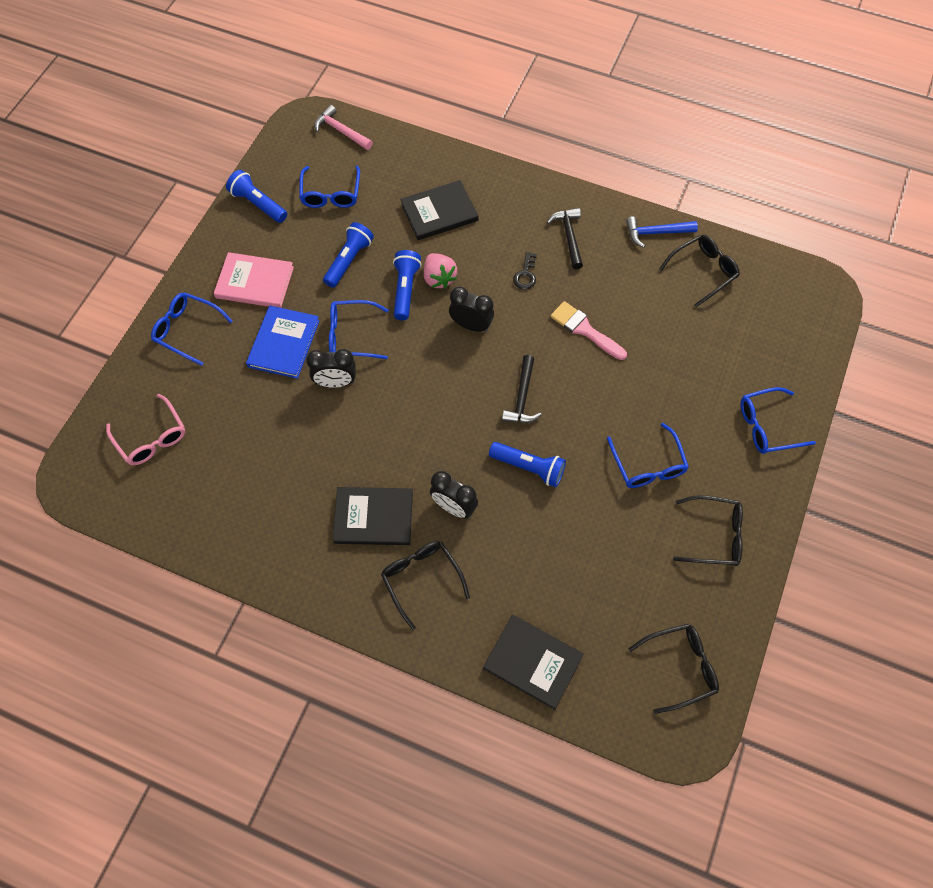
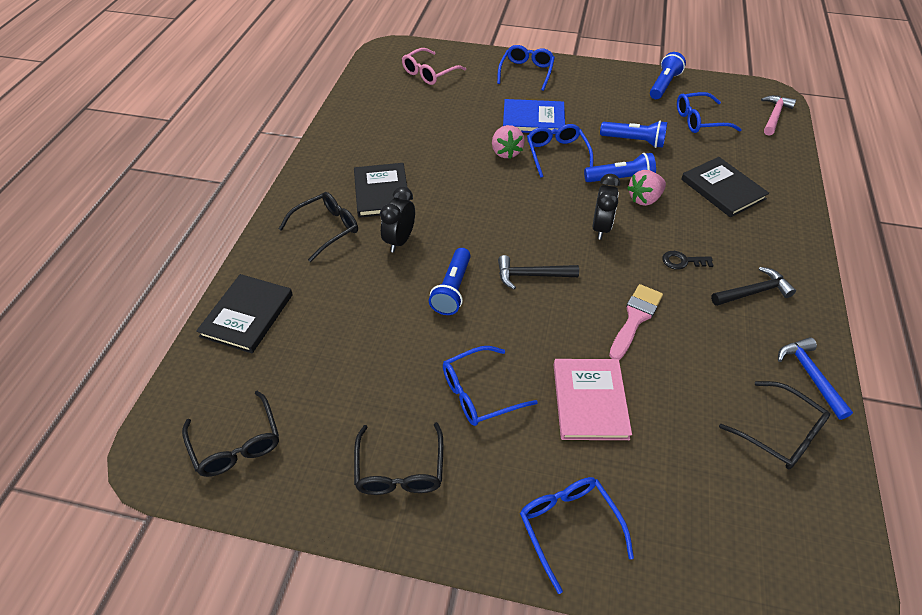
camera: 80 degrees right, 15 degrees down
(255, 282) = (585, 95): pink book -> pink book (590, 401)
(336, 382) = (506, 152): black clock -> pink strawberry

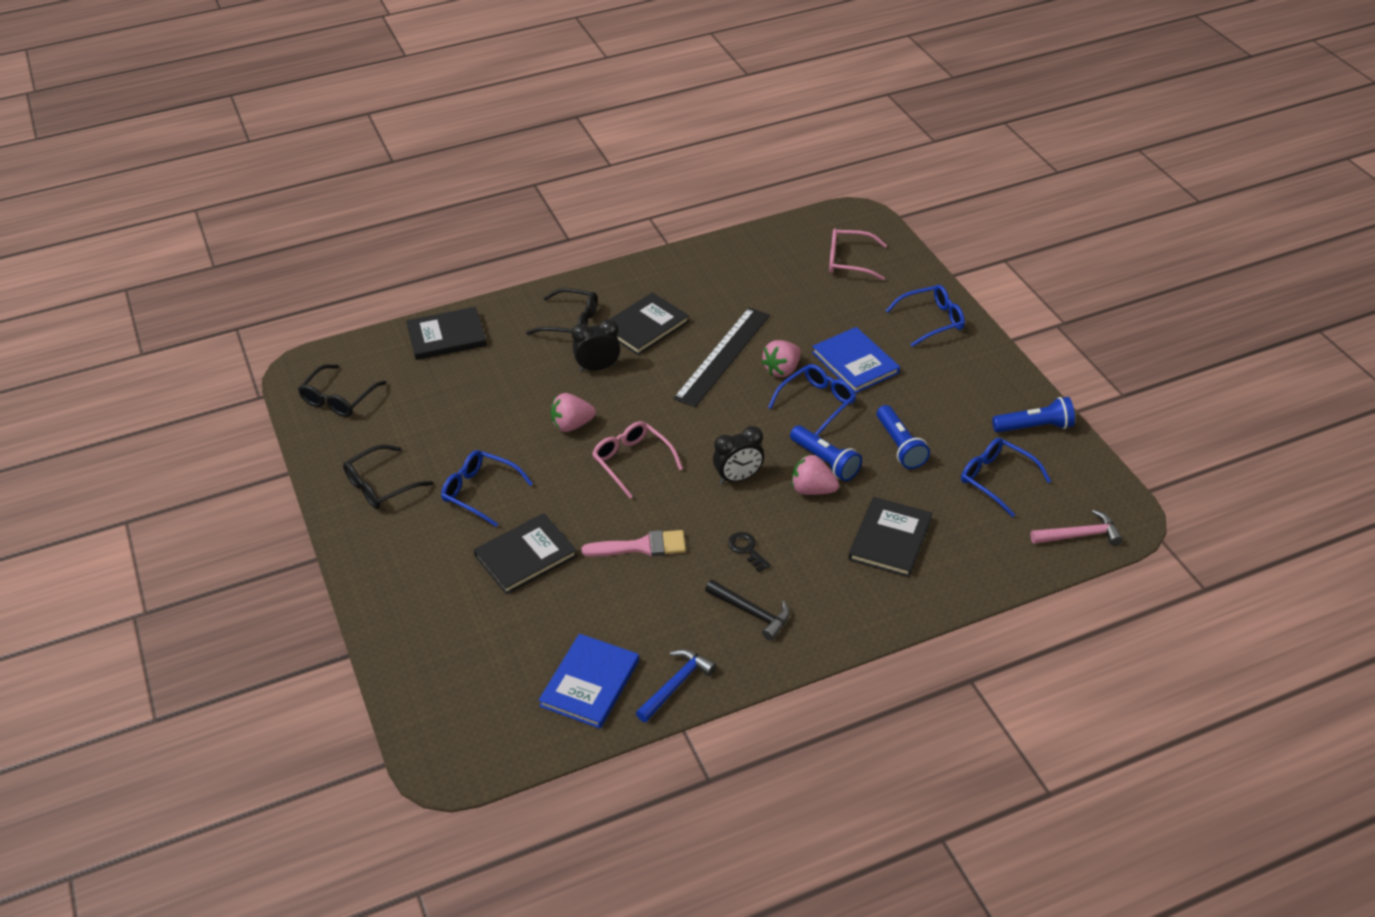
camera: 55 degrees right, 5 degrees down
(452, 289) = (572, 425): blue flashlight -> pink strawberry
(461, 171) = (723, 356): none -> black ruler
(531, 275) = (632, 462): black hammer -> pink glasses
(569, 527) = (402, 593): blue glasses -> none
(590, 401) = (525, 556): pink book -> black book
(779, 433) = (590, 683): black glasses -> blue book

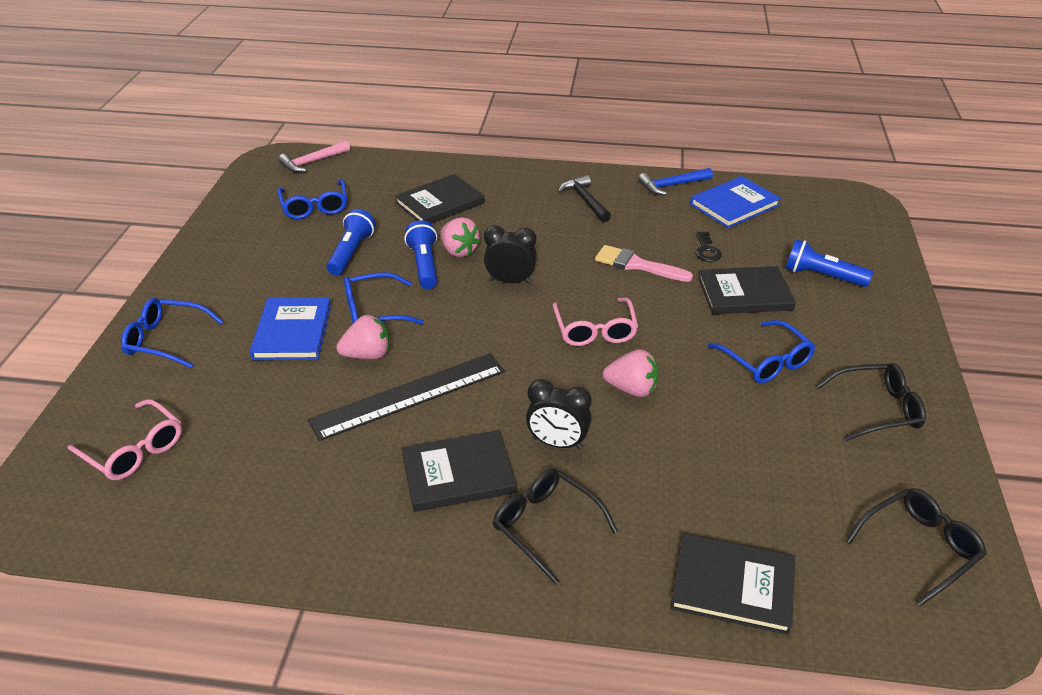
camera: 150 degrees left, 5 degrees down
(746, 549) = (553, 234): black key -> black key (706, 250)
(1034, 427) = (233, 225): blue flashlight -> blue flashlight (822, 276)
(1079, 535) = (312, 162): pink hammer -> pink hammer turned 60 degrees counterclockwise

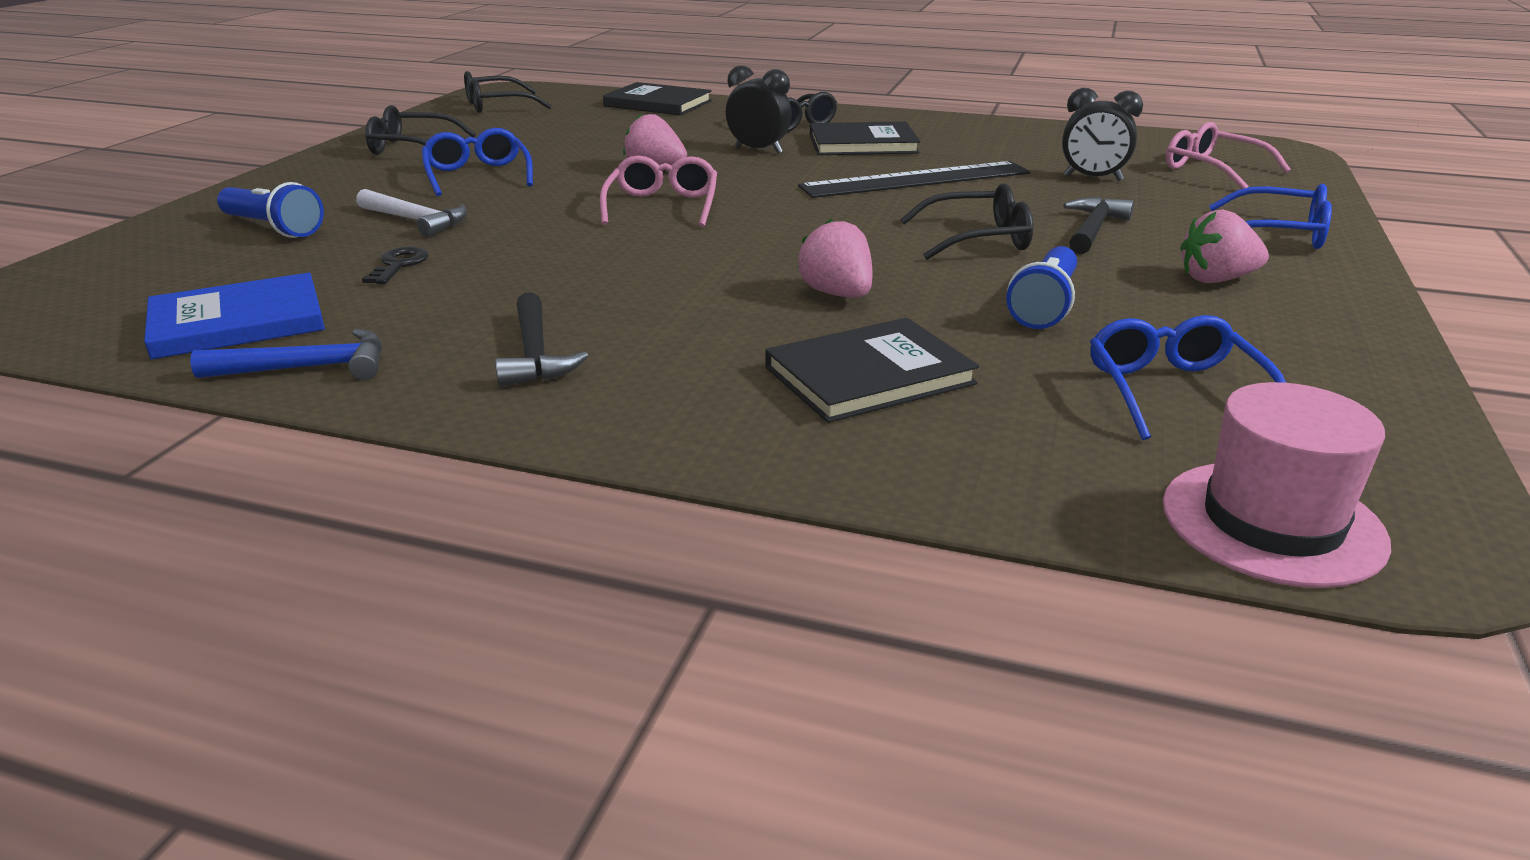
camera: 170 degrees left, 10 degrees down
(292, 332) = (1093, 229): blue book -> black hammer
(312, 162) = (1272, 522): pink hammer -> pink hat
(367, 355) = (975, 206): pink strawberry -> pink strawberry (1216, 280)
(374, 311) = (977, 239): blue glasses -> black glasses
(424, 265) = (902, 280): blue flashlight -> none
(510, 281) = (758, 254): black clock -> black clock (1093, 178)
(637, 265) = (537, 257): pink brush -> none
(744, 294) = (416, 220): black book -> white hammer

